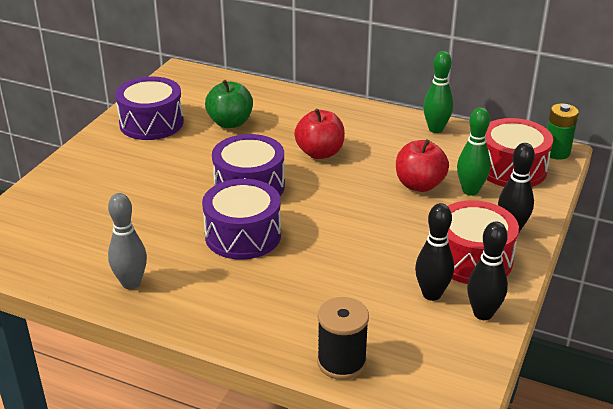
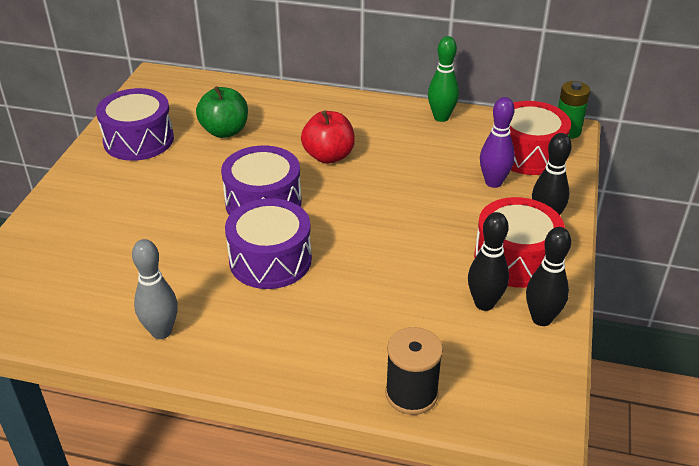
camera: 10 degrees left, 5 degrees up
(419, 185) = (440, 181): red apple -> none
(470, 191) = (493, 182): green bowling pin -> purple bowling pin

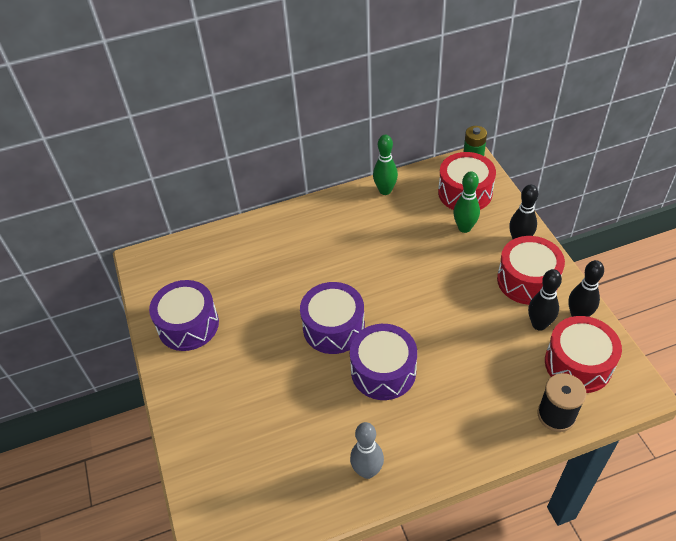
camera: 30 degrees left, 10 degrees up
(225, 131) = (246, 282): green apple -> none
(328, 156) = (341, 264): red apple -> none
(491, 362) = (578, 364): none -> red drum
(493, 182) = (464, 228): purple bowling pin -> green bowling pin

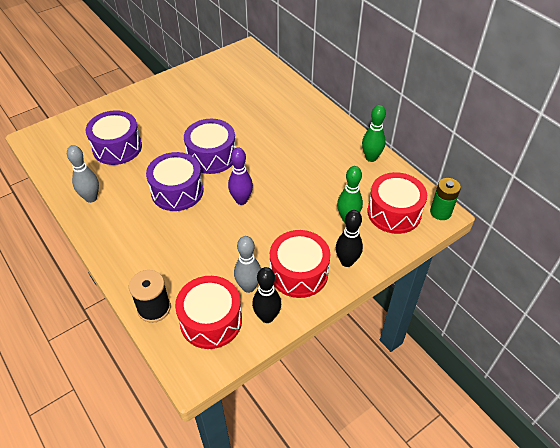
camera: 70 degrees right, 0 degrees up
(188, 325) = (196, 84): purple drum -> purple drum (117, 147)
(415, 310) = (241, 200): none -> purple bowling pin
(539, 324) = (248, 287): black bowling pin -> grey bowling pin

